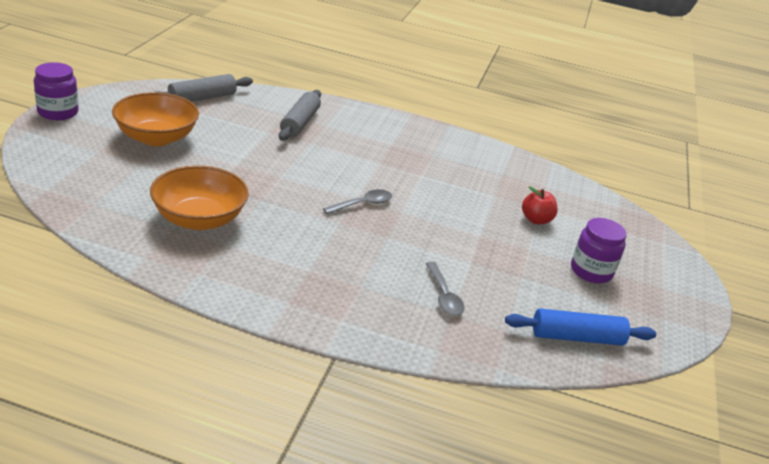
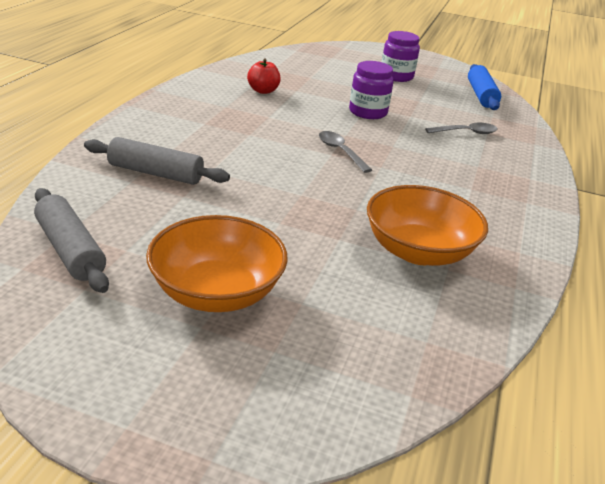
camera: 85 degrees left, 0 degrees up
(58, 112) = (127, 424): purple jar -> purple jar (368, 112)
(536, 220) = (332, 82): red apple -> red apple (263, 91)

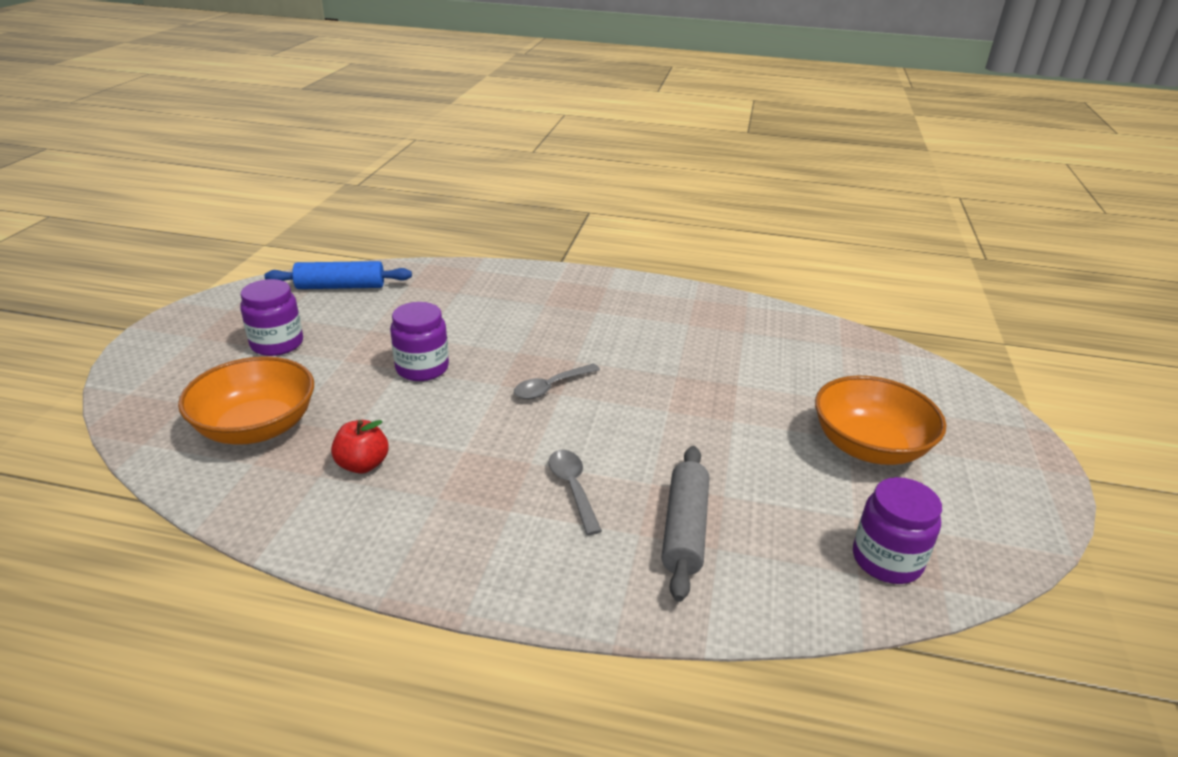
camera: 95 degrees left, 0 degrees up
(70, 250) = (886, 560): grey rolling pin -> purple jar
(418, 251) = (727, 344): orange bowl -> orange bowl (257, 427)
(466, 132) = (462, 305): grey spoon -> grey spoon (572, 488)

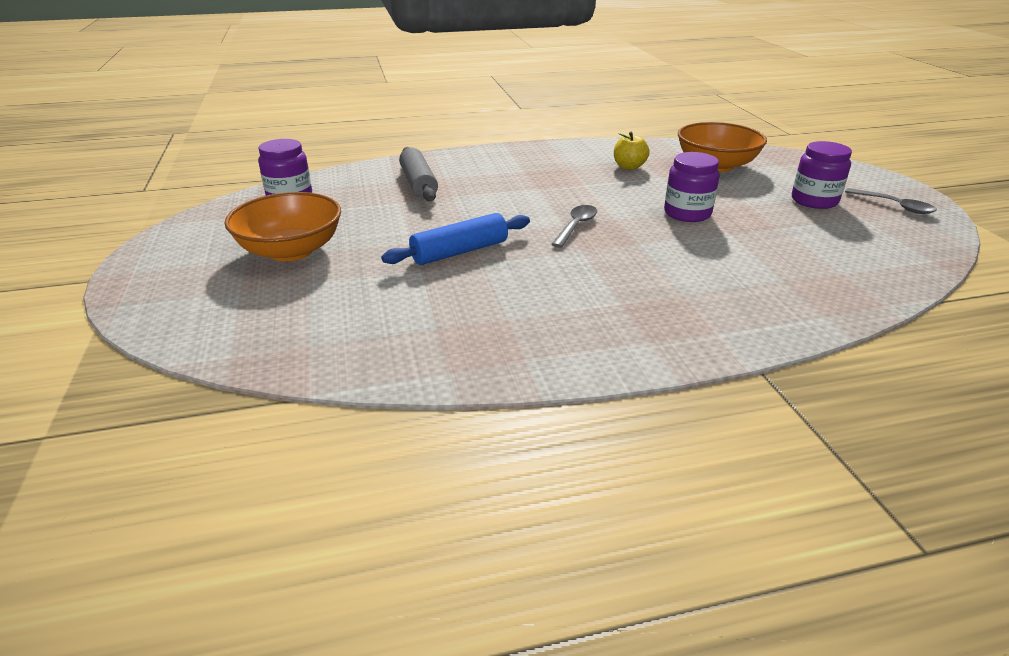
camera: 155 degrees right, 0 degrees up
(341, 287) = (889, 252): blue rolling pin -> blue rolling pin (459, 251)
(363, 465) = (629, 167): red apple -> yellow apple
(572, 488) = (498, 184): grey spoon -> grey spoon (894, 206)

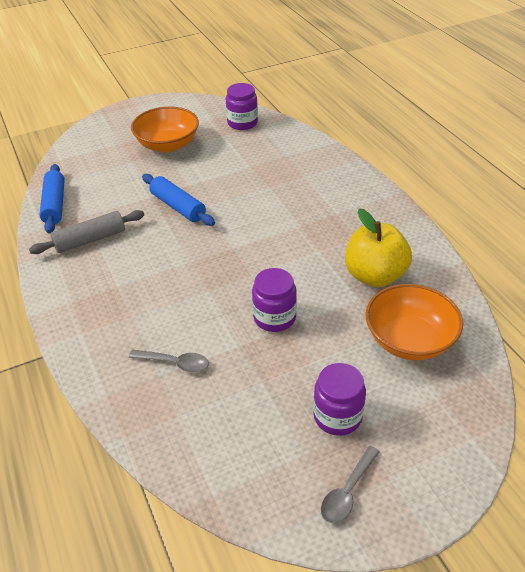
camera: 80 degrees right, 10 degrees up
(384, 360) = (55, 204): none -> blue rolling pin
(418, 184) = (285, 167): grey rolling pin -> grey rolling pin (90, 240)
(576, 226) = (230, 254): grey spoon -> grey spoon (175, 363)
(629, 167) = (375, 275): yellow apple -> yellow apple, size x1.83

